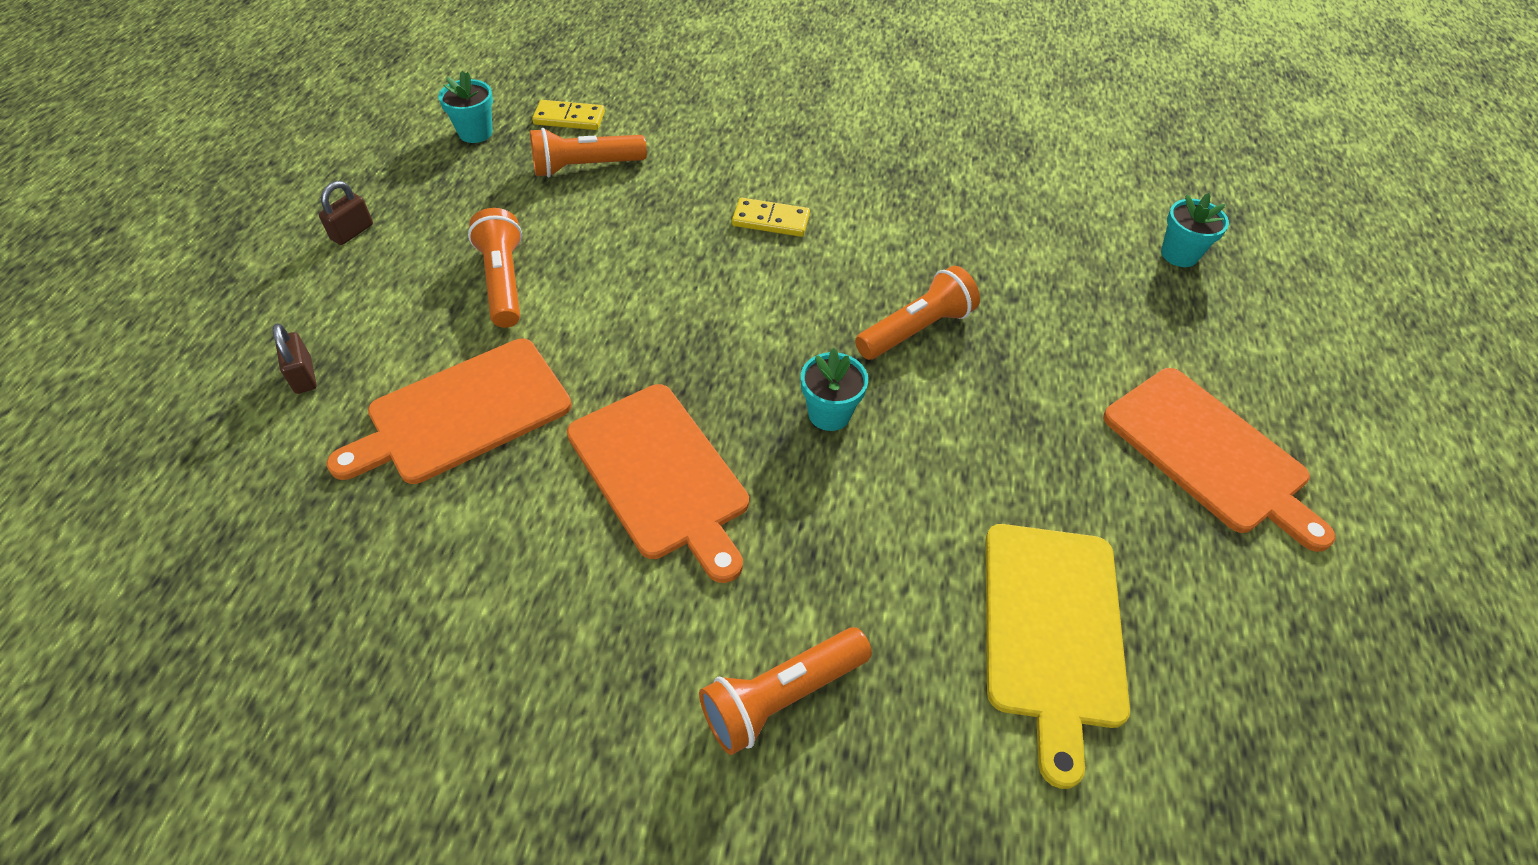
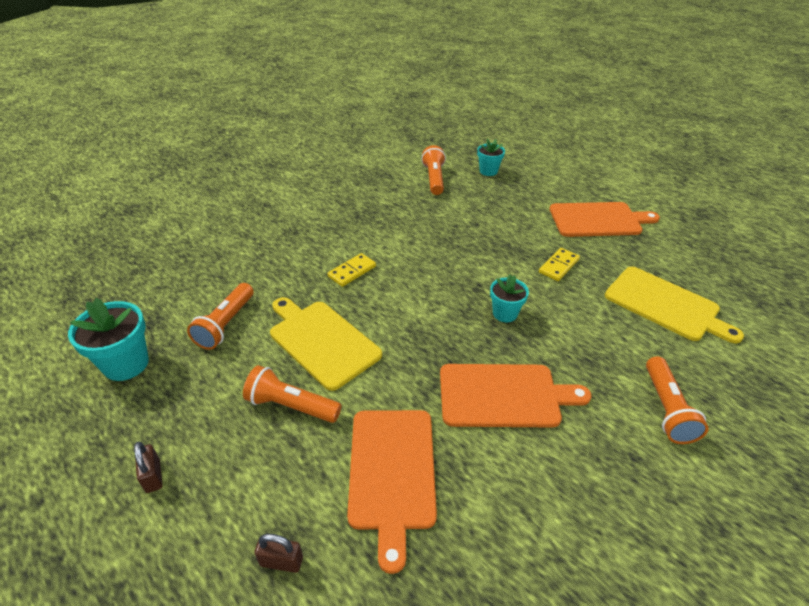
camera: 55 degrees left, 10 degrees down
(475, 133) = (126, 364): turquoise flower pot -> turquoise flower pot, size x1.59
(569, 118) = (170, 313): yellow domino -> yellow domino (559, 266)
(622, 255) = (321, 341): none -> yellow cutting board
(916, 330) = (472, 260): orange flashlight -> orange flashlight (434, 179)

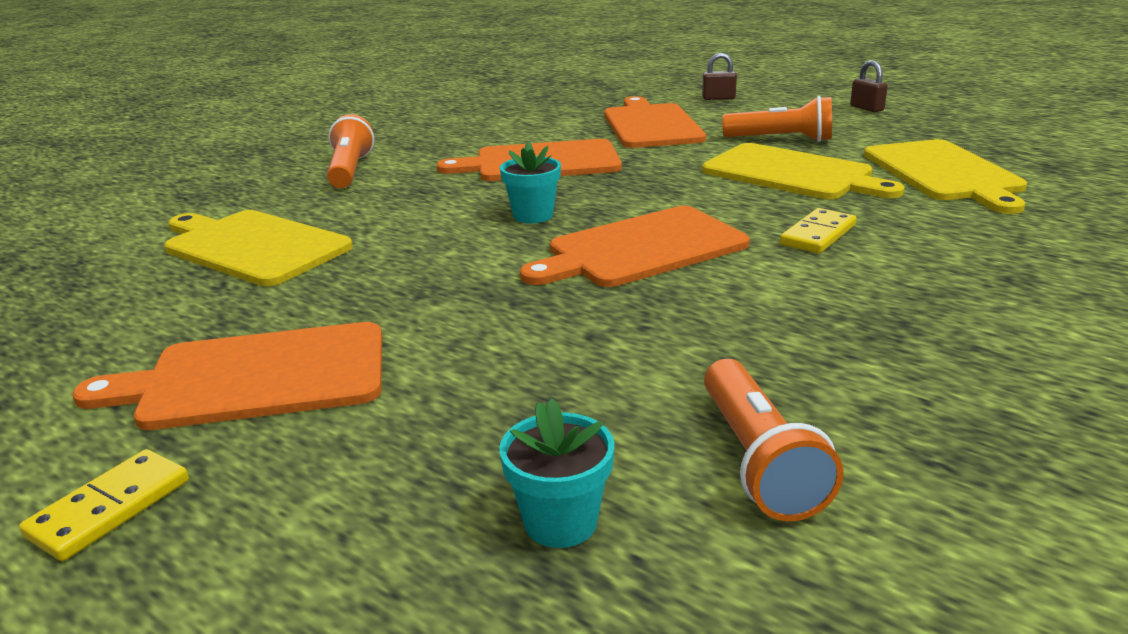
camera: 175 degrees right, 15 degrees down
(126, 364) = (1013, 142): turquoise flower pot -> none
(226, 324) = (944, 173): orange flashlight -> yellow cutting board
(446, 272) = (640, 249): none -> orange cutting board
(559, 266) = (415, 277): yellow domino -> yellow domino (109, 508)

